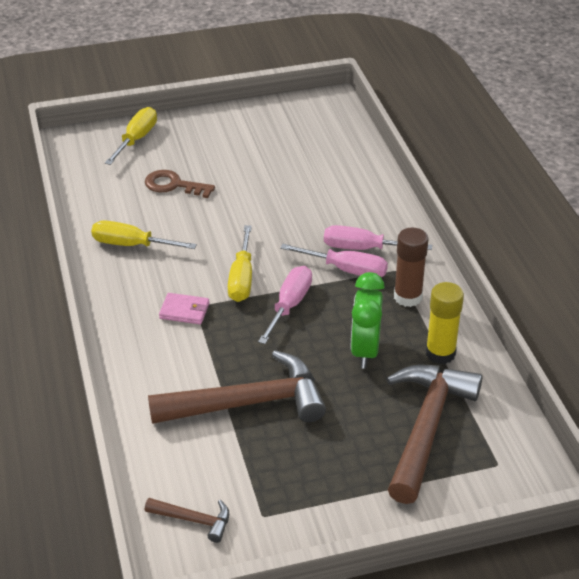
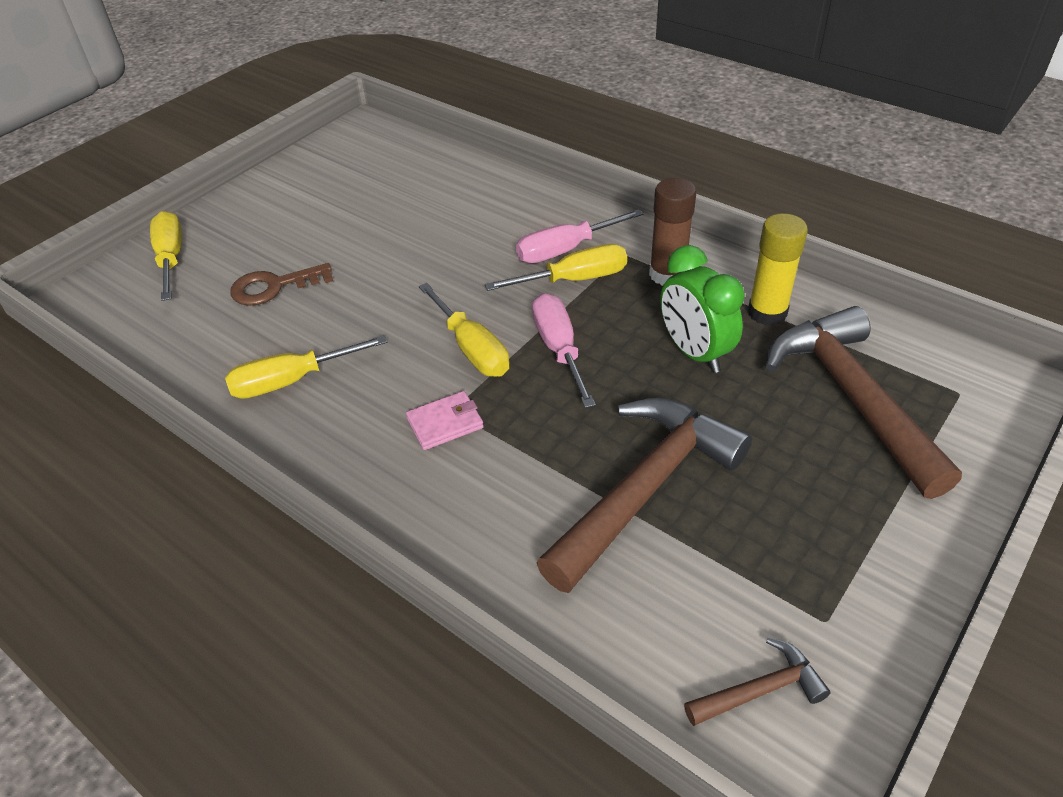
camera: 35 degrees left, 5 degrees up
(346, 270) = (574, 279): pink screwdriver -> yellow screwdriver

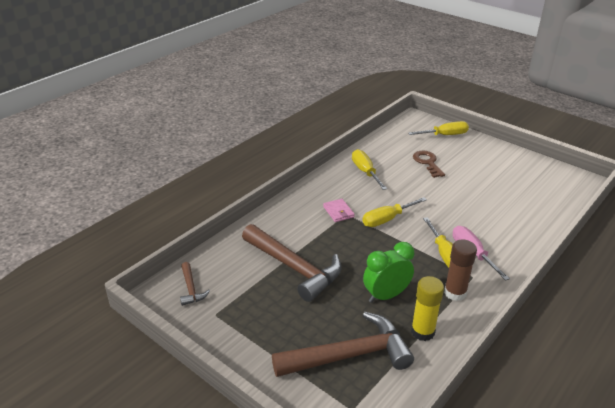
camera: 90 degrees right, 10 degrees down
(559, 349) = (387, 247): pink screwdriver -> none

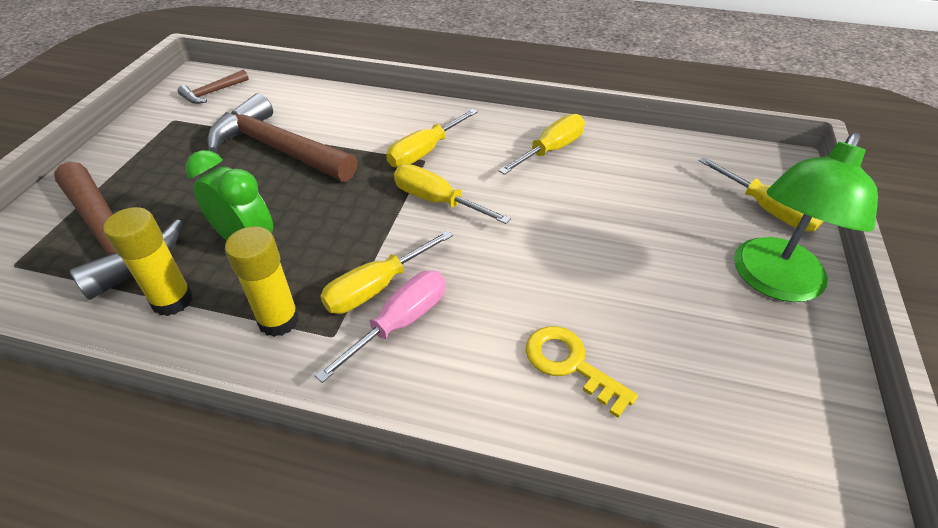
camera: 65 degrees right, 10 degrees up
(294, 268) = (278, 148): brown hammer -> brown hammer turned 105 degrees clockwise
(338, 212) = (424, 151): pink wallet -> yellow screwdriver
(427, 162) = (645, 208): brown key -> none
(455, 293) = (278, 320): brown glue stick -> yellow glue stick
(487, 152) = (773, 282): none -> green lamp
(513, 214) = (570, 364): none -> yellow key

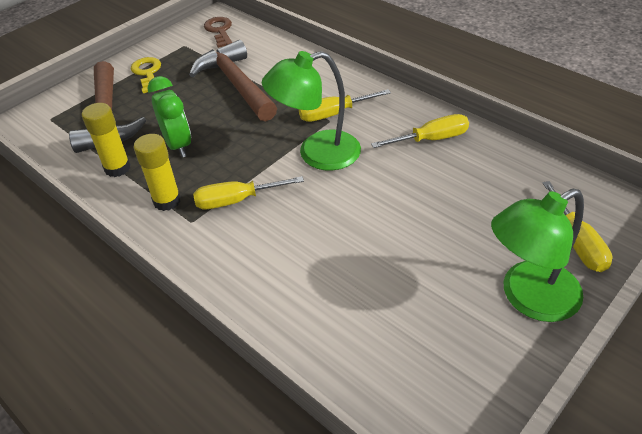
camera: 30 degrees right, 0 degrees up
(212, 93) = (219, 31): brown hammer -> brown key
(400, 323) = (235, 228): pink screwdriver -> none
(437, 201) = (317, 154): yellow screwdriver -> green lamp
(570, 364) = (324, 295): yellow key -> yellow key (147, 73)

